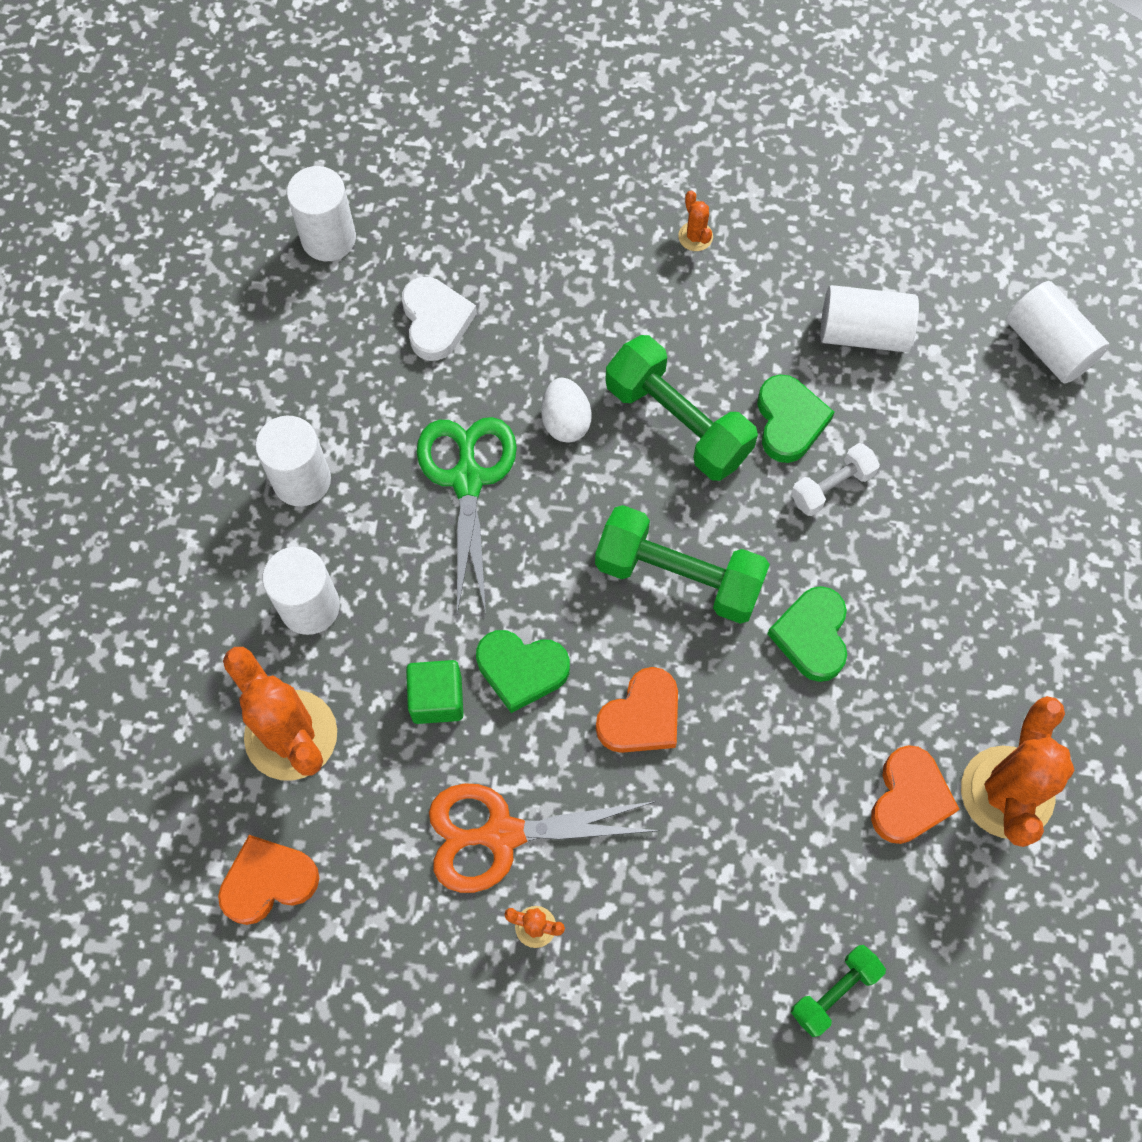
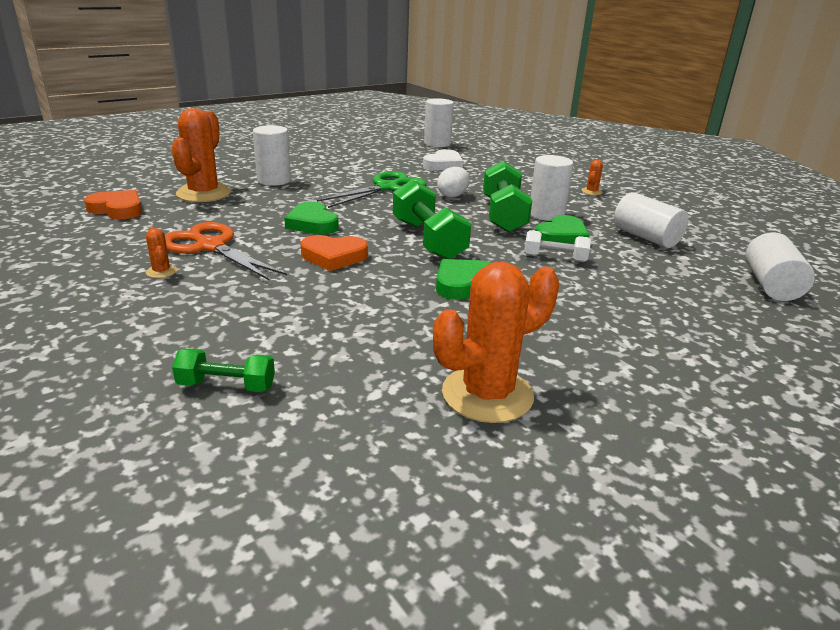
camera: 45 degrees right, 40 degrees down
(302, 480) = (329, 165): white cylinder -> white cylinder (546, 214)
(437, 699) = (267, 212): green cube -> none
(909, 798) = (417, 356): orange heart -> none

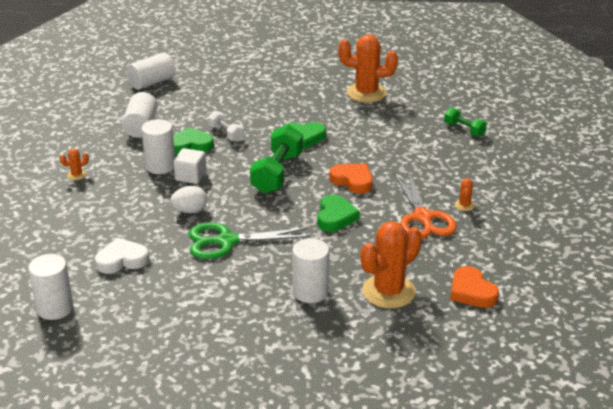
camera: 140 degrees left, 5 degrees up
(503, 215) = (190, 176): green dumbbell -> white cube

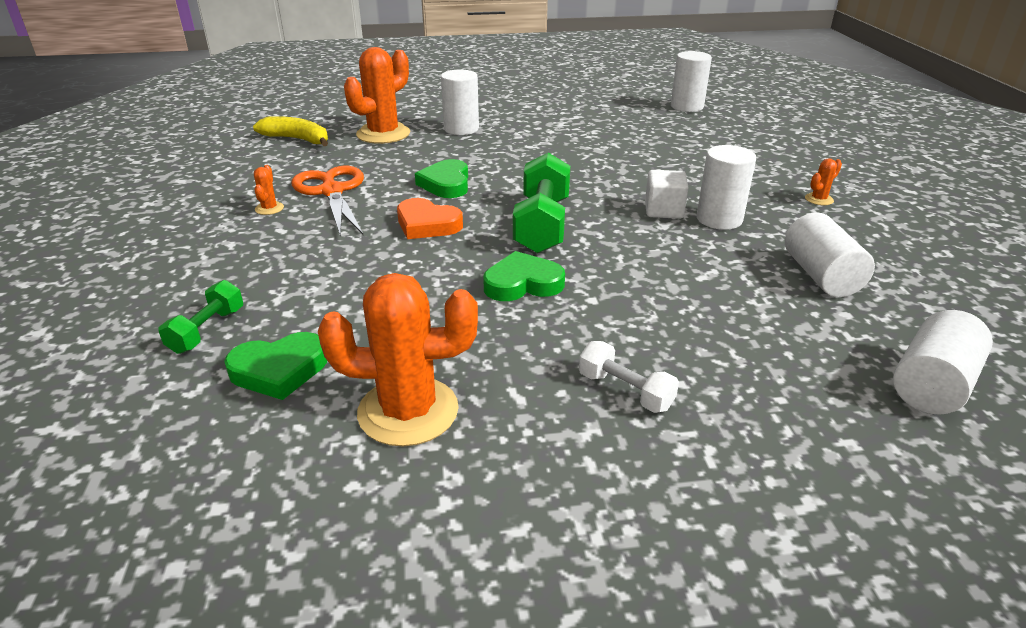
camera: 170 degrees right, 0 degrees up
(122, 260) = (663, 135): white heart -> none
(190, 145) = (704, 252): green heart -> green heart (279, 370)
(190, 211) = (630, 176): white egg -> none
(226, 133) = (663, 277): white dumbbell -> white dumbbell (625, 391)
(226, 241) = (566, 155): green scissors -> none
(464, 129) = (207, 330): green dumbbell -> green dumbbell turned 75 degrees clockwise
(472, 291) = (297, 139): orange heart -> yellow banana

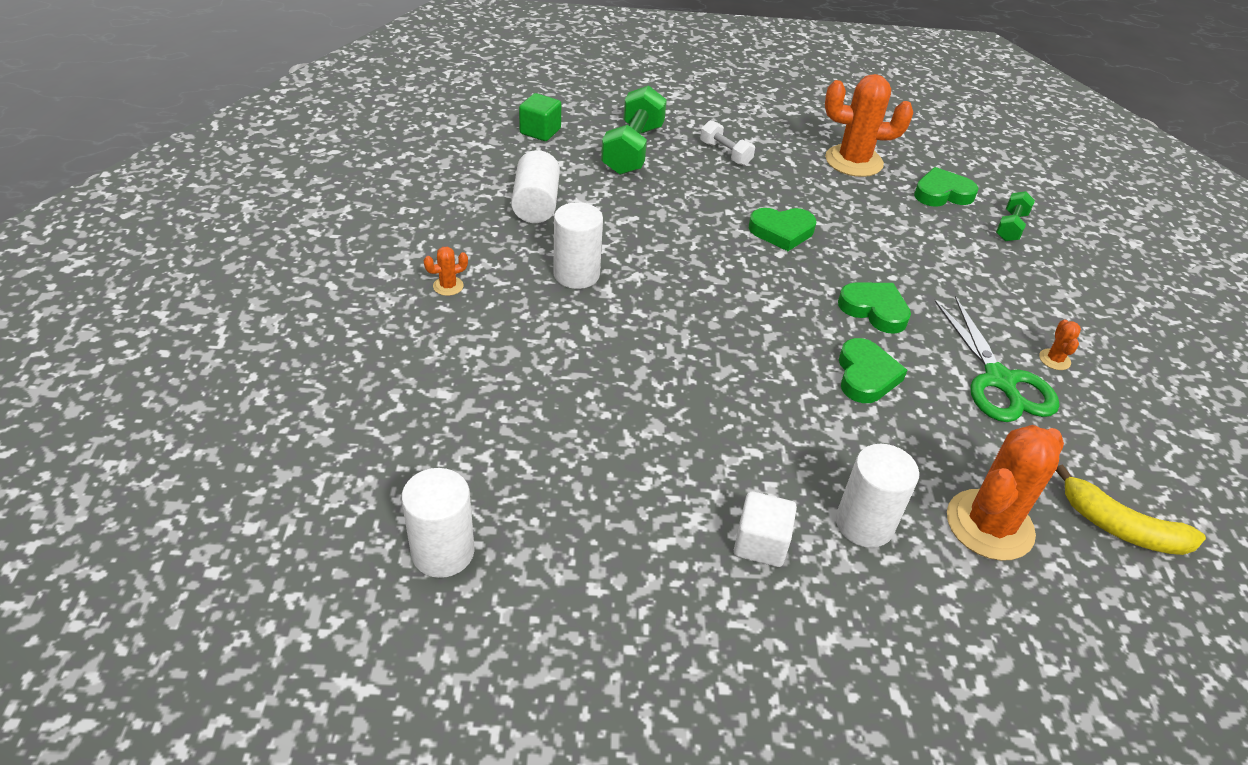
camera: 175 degrees left, 10 degrees up
(332, 191) = (999, 381): orange scissors -> green scissors
(427, 224) = (874, 310): orange heart -> green heart
(542, 225) = (758, 293): green dumbbell -> green dumbbell (633, 149)
(663, 210) = (626, 294): white cube -> white cube (760, 543)
(932, 385) = (540, 131): white cylinder -> green cube

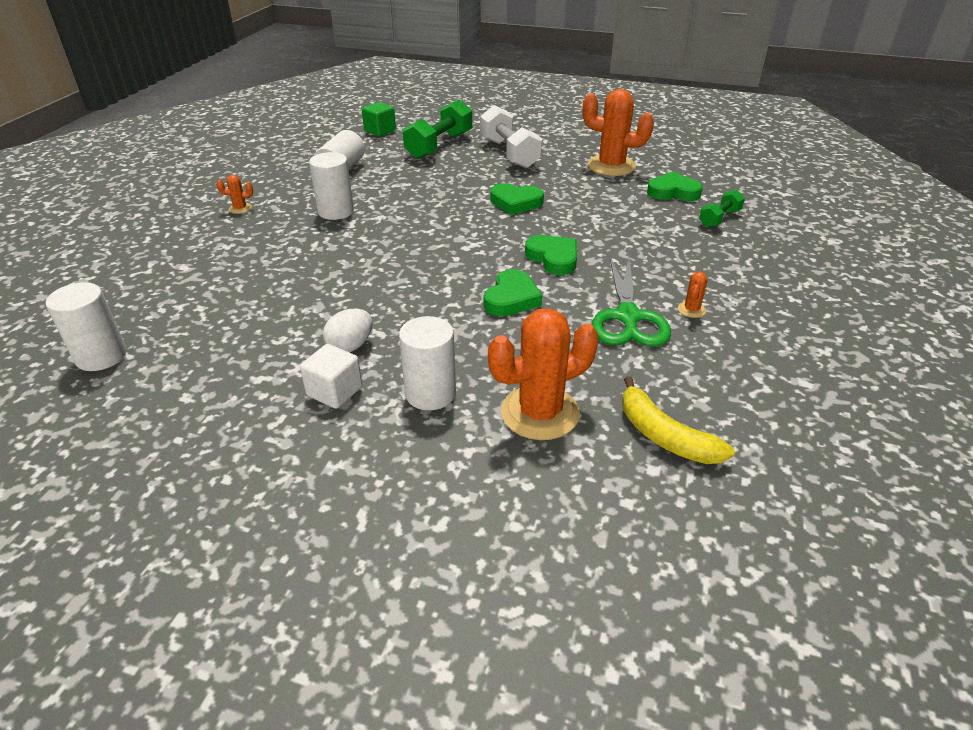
camera: 20 degrees right, 5 degrees down
(725, 153) = (509, 153): white dumbbell -> white dumbbell, size x1.83
(735, 476) = (350, 346): none -> white egg

